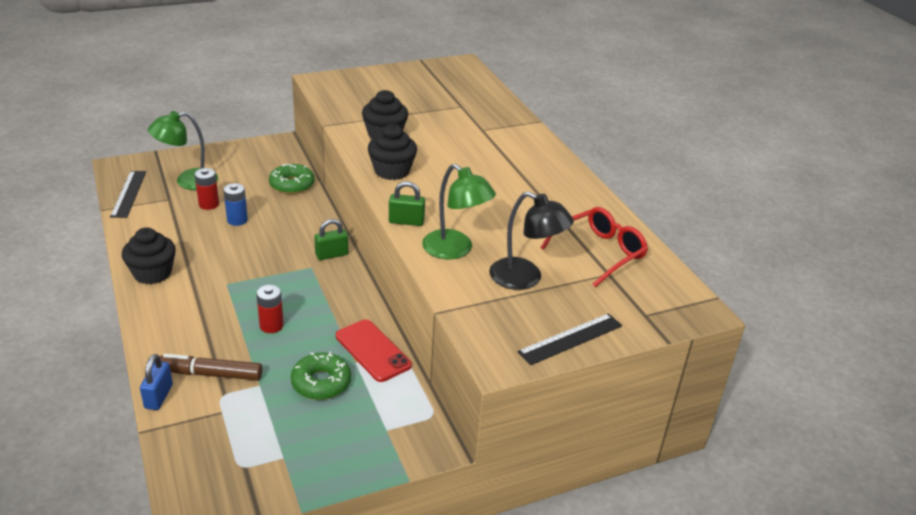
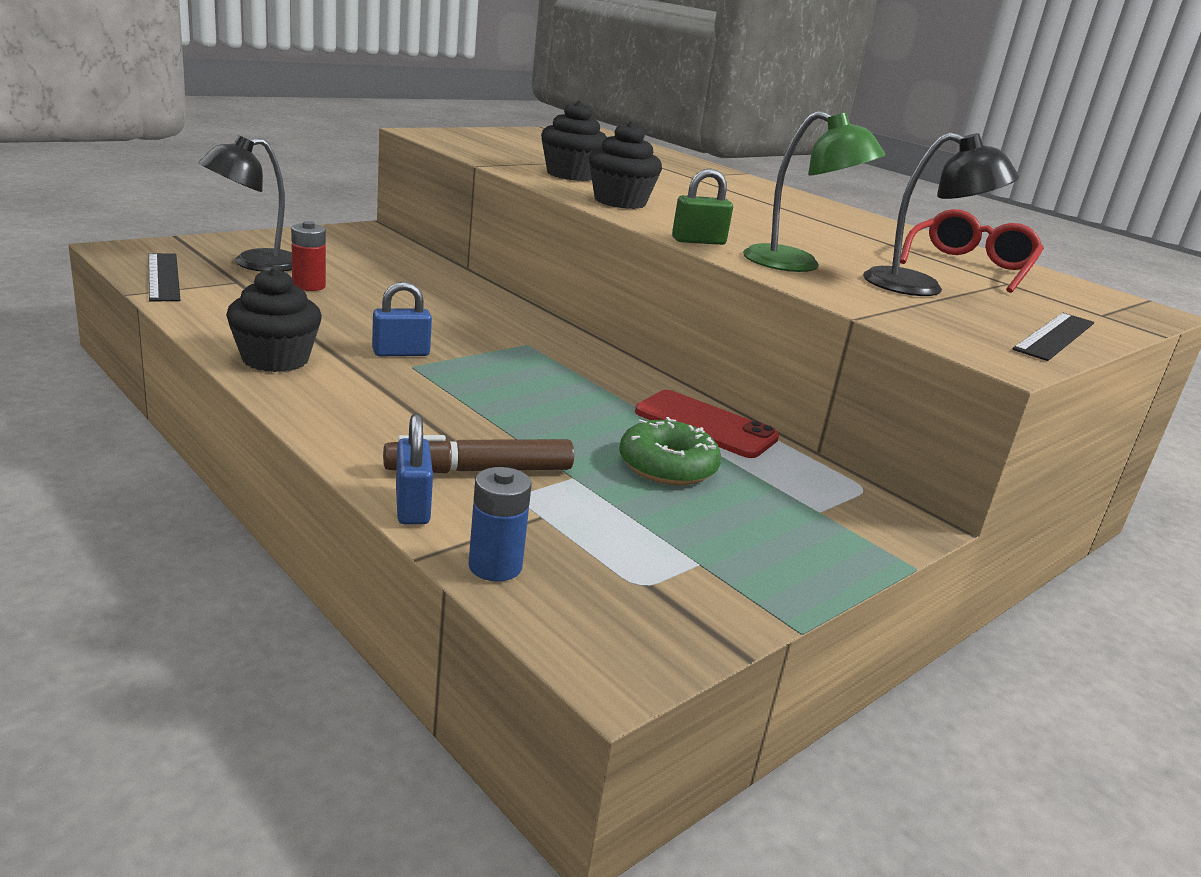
camera: 20 degrees left, 10 degrees down
(188, 181) = (254, 264): green lamp -> black lamp
(227, 271) = (401, 353): none -> blue padlock
(237, 220) = (368, 300): blue battery -> blue battery (495, 566)
(271, 326) = (527, 407): red battery -> none
(292, 185) = (420, 266): green donut -> none
(331, 255) = (545, 331): green padlock -> none

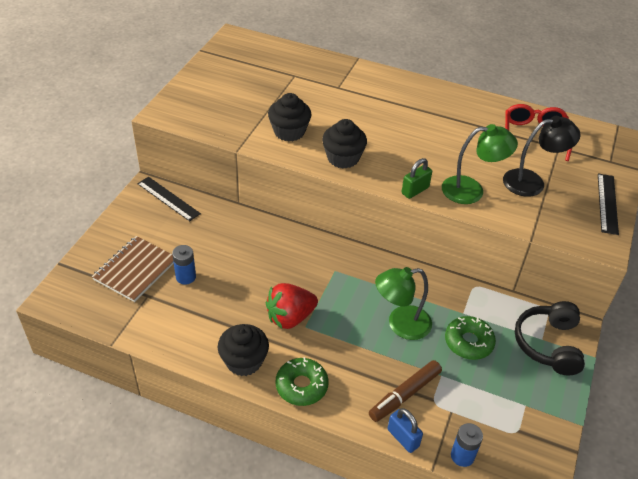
camera: 25 degrees left, 20 degrees up
(163, 277) = (108, 315): black ruler -> black ruler (168, 198)
(254, 264) = (135, 270): black lamp -> brown notebook
(309, 286) = (186, 277): red battery -> blue battery
(324, 404) = (301, 386): none -> green donut
(401, 353) = (290, 317): blue padlock -> red strawberry
(567, 413) = (400, 324): none -> green lamp
(705, 425) = (459, 297): red phone -> none
(826, 520) = (548, 344): none -> black headphones

